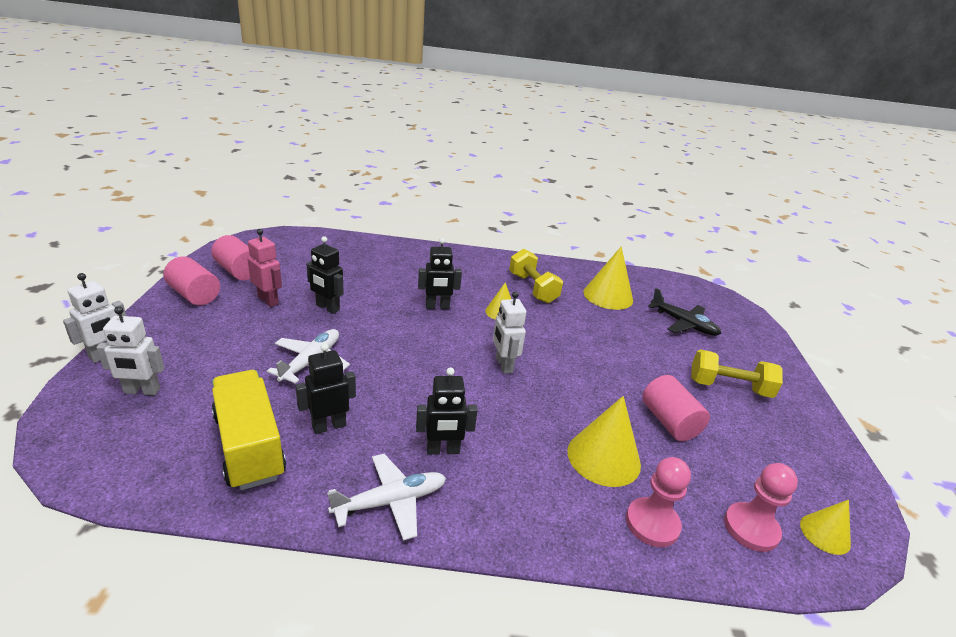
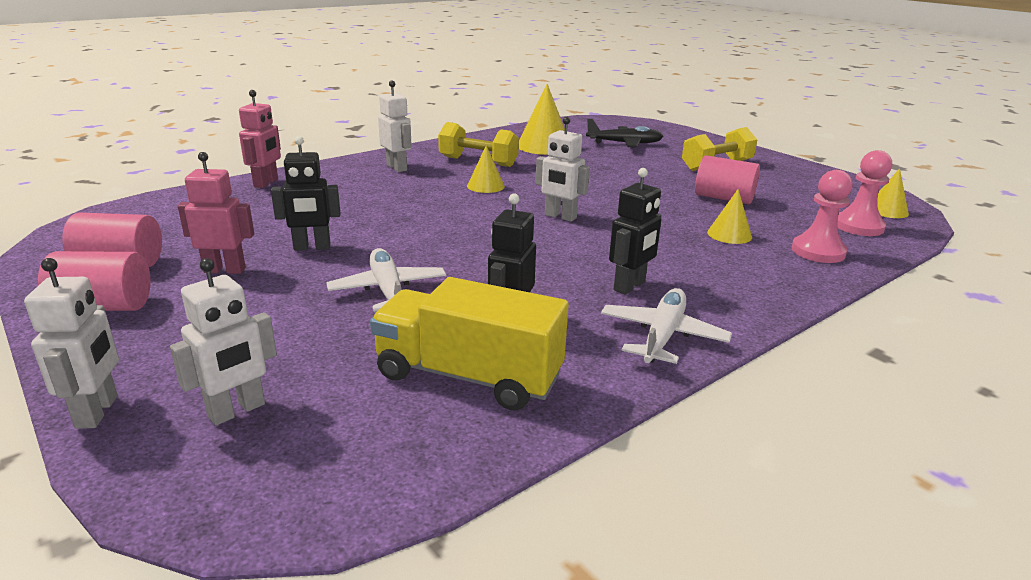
camera: 40 degrees left, 5 degrees down
(381, 247) = (266, 183): none -> pink robot
(437, 307) = (423, 203): black robot -> none
(471, 269) = (397, 168): none -> white robot
(603, 457) = (729, 234): yellow cone -> yellow cone, size x0.58

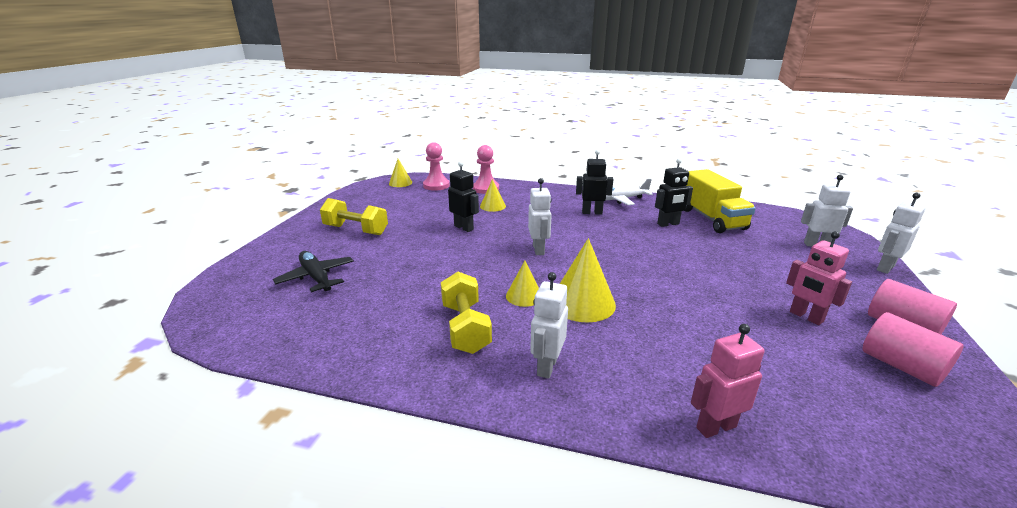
camera: 125 degrees left, 0 degrees up
(312, 247) = (729, 306): black robot -> black robot (464, 227)
(388, 291) = (707, 257): white plane -> none
(544, 146) = (367, 314): yellow cone -> yellow cone (582, 303)
(723, 198) = (432, 216): pink cylinder -> none

